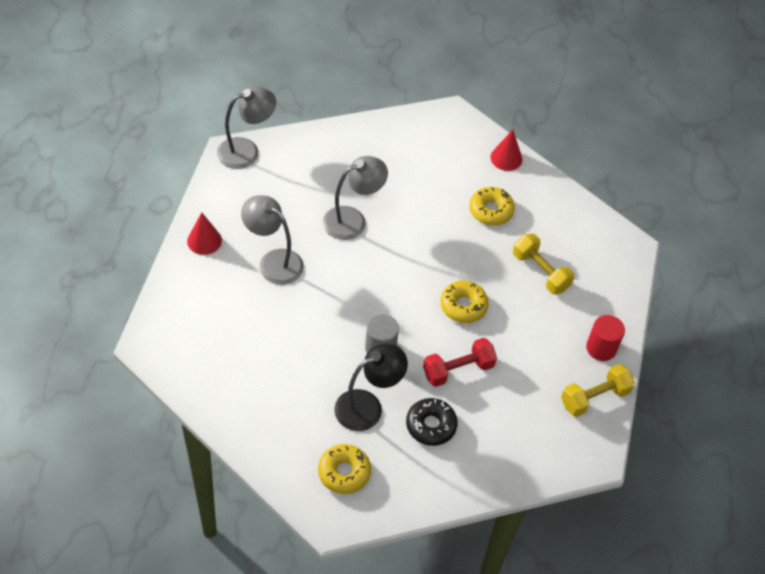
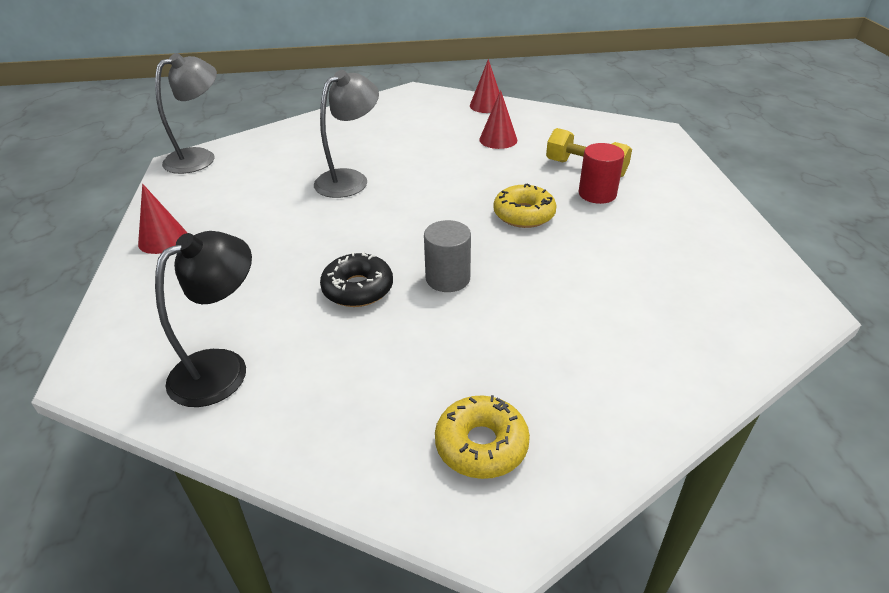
camera: 15 degrees left, 15 degrees down
(273, 261) = (265, 235): grey lamp -> none
(367, 406) = (468, 346): black lamp -> black lamp (222, 368)
(431, 425) = (570, 340): black donut -> black donut (358, 289)
(458, 370) = (561, 272): red dumbbell -> none
(491, 210) = (498, 139): yellow donut -> red cone
(594, 398) = (742, 251): yellow dumbbell -> none
(601, 348) = (705, 208): red cylinder -> red cylinder (597, 194)

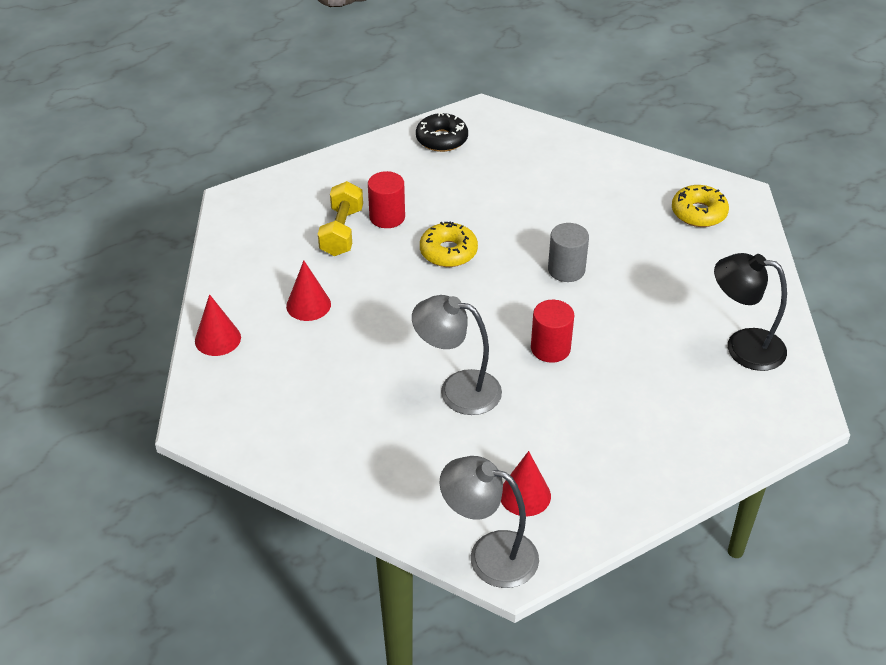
camera: 115 degrees left, 5 degrees up
(163, 239) = (649, 479): red cone -> red cone (525, 495)
(349, 235) = (550, 348): none -> red cylinder
(358, 289) = (614, 313): black donut -> black donut (442, 139)

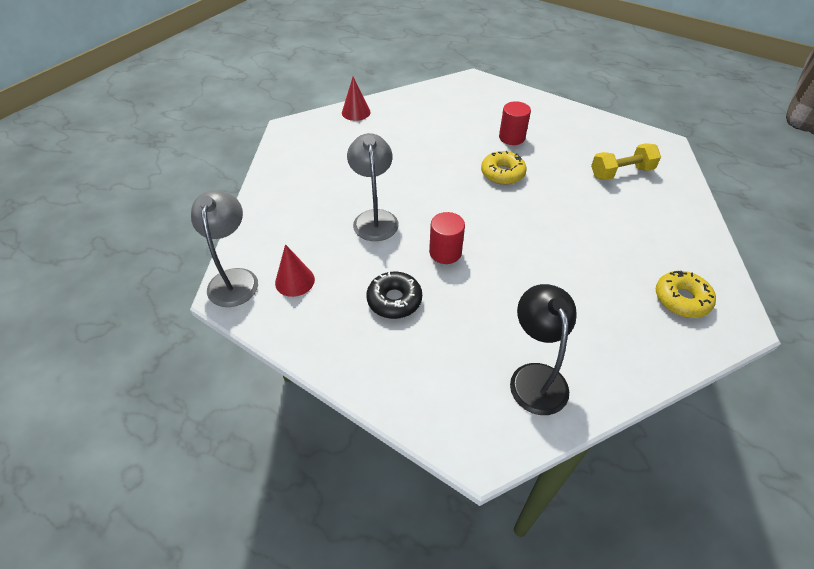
camera: 65 degrees right, 5 degrees up
(308, 305) = (406, 133): red cone -> none
(342, 232) = (481, 125): yellow dumbbell -> yellow dumbbell (621, 172)
(442, 139) = (613, 135): black donut -> black donut (394, 300)
(566, 270) = (535, 236): grey cylinder -> none

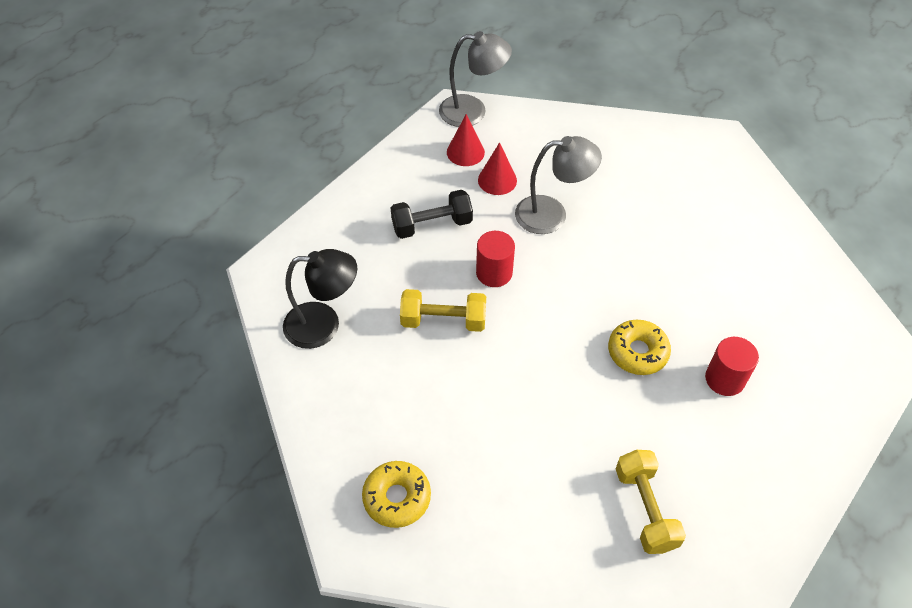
camera: 95 degrees right, 5 degrees up
(356, 112) = (766, 202): red cone -> red cone (497, 180)
(394, 300) = (432, 225): black donut -> black dumbbell
(504, 283) = (443, 320): none -> yellow dumbbell

